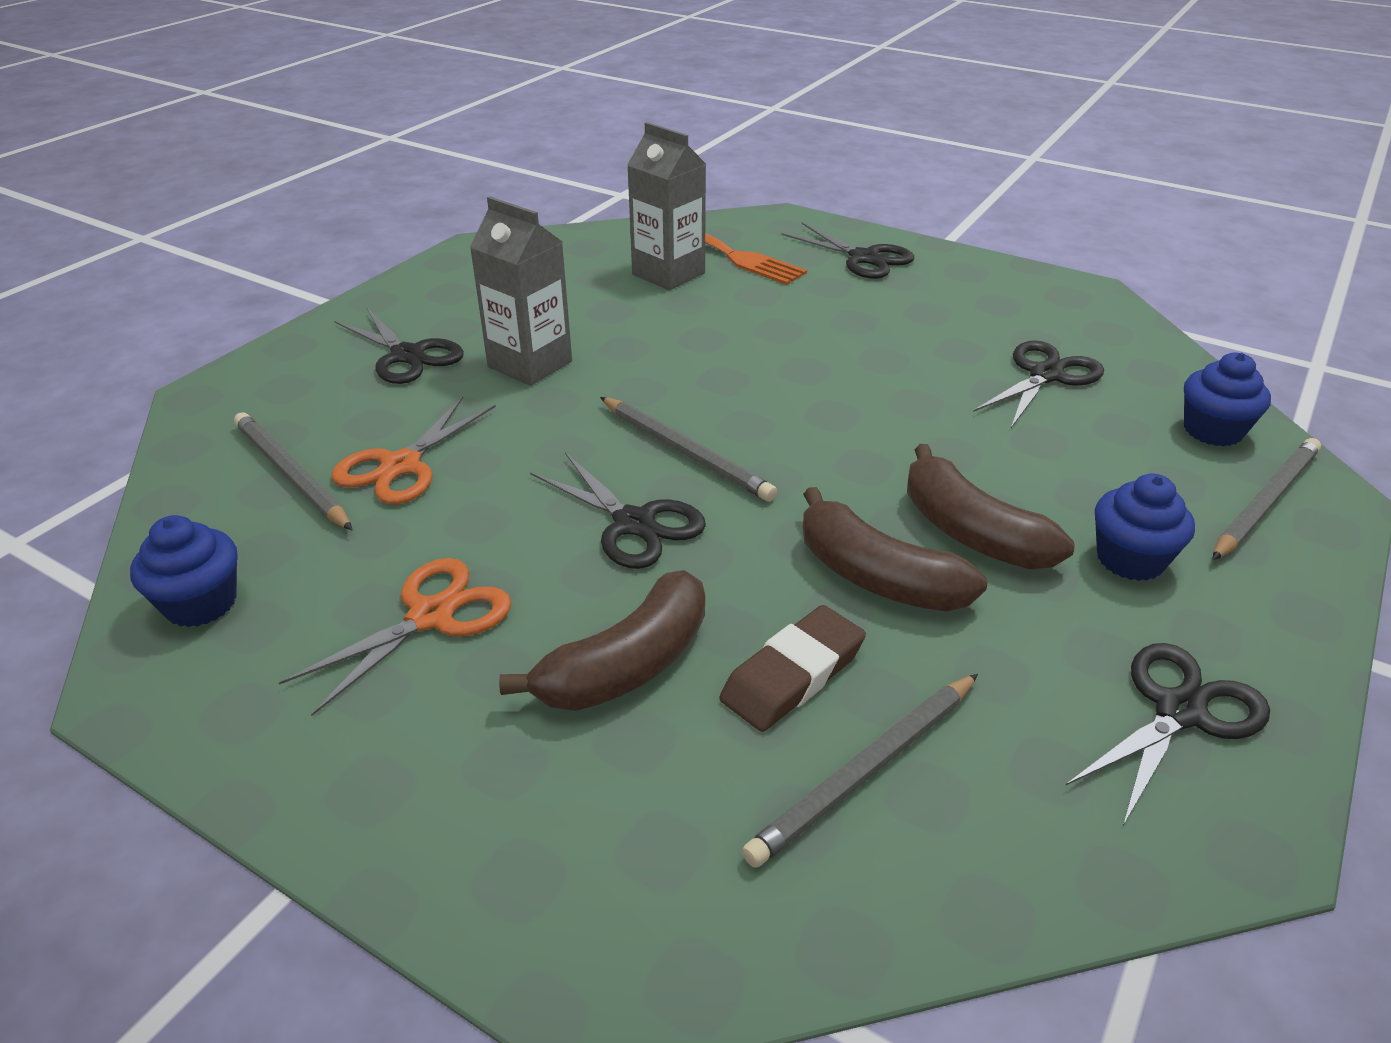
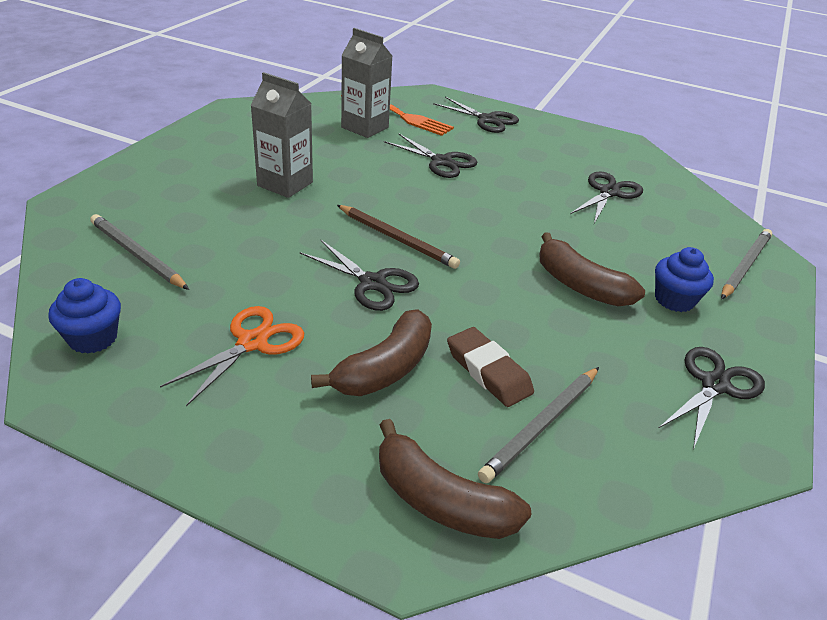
camera: 10 degrees left, 0 degrees up
(400, 466) = (211, 249): orange scissors -> none
(407, 356) = (201, 178): black scissors -> black scissors (442, 162)
(685, 452) = (397, 239): grey pencil -> brown pencil
(792, 675) = (488, 371): brown eraser -> brown eraser turned 75 degrees counterclockwise
(876, 577) = (528, 312): brown banana -> brown banana (440, 500)
(1212, 430) = (710, 225): blue cupcake -> none

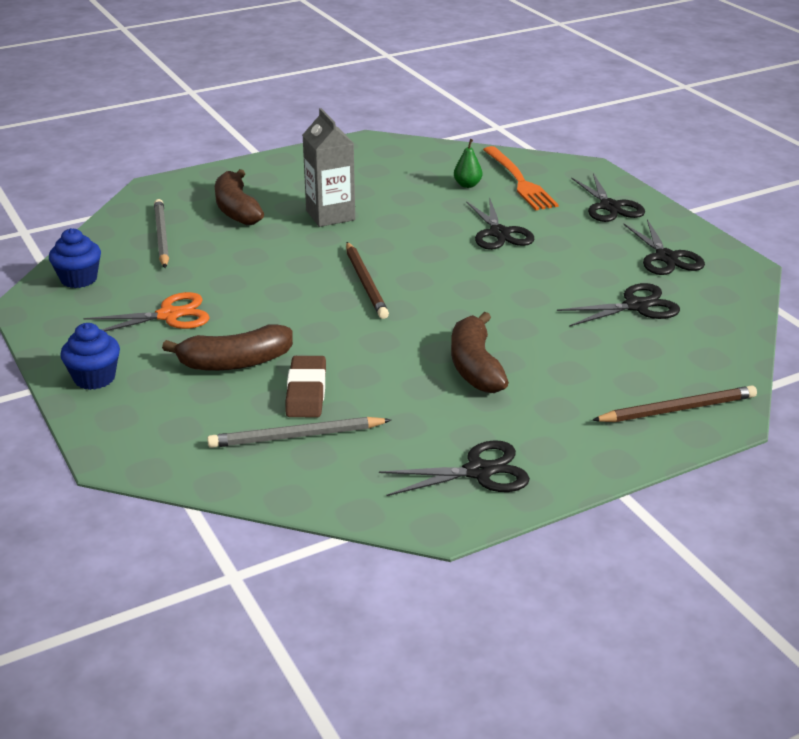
camera: 40 degrees right, 5 degrees down
(365, 127) = (467, 185): grey carton -> green pear
(373, 283) = (301, 307): black scissors -> black scissors (666, 258)
(440, 500) = (170, 444): brown banana -> brown banana (236, 209)
(674, 300) = (549, 407): blue cupcake -> blue cupcake (94, 378)
(744, 266) = (677, 409): grey pencil -> brown pencil

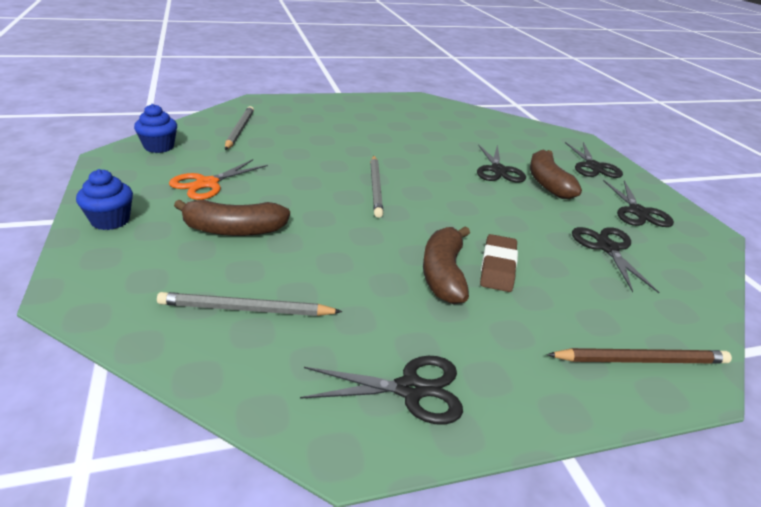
camera: 10 degrees right, 0 degrees up
(169, 315) = (206, 184): orange scissors -> orange scissors turned 135 degrees clockwise
(236, 209) = (304, 123): brown banana -> brown banana (547, 183)
(306, 392) = (279, 268): brown eraser -> brown eraser (497, 267)
(330, 215) = (371, 137): grey carton -> none
(366, 283) = (376, 187): brown pencil -> grey pencil
(467, 185) = (483, 134): green pear -> none
(519, 181) = (523, 138): orange fork -> none
(637, 306) = (607, 248): black scissors -> black scissors turned 90 degrees counterclockwise

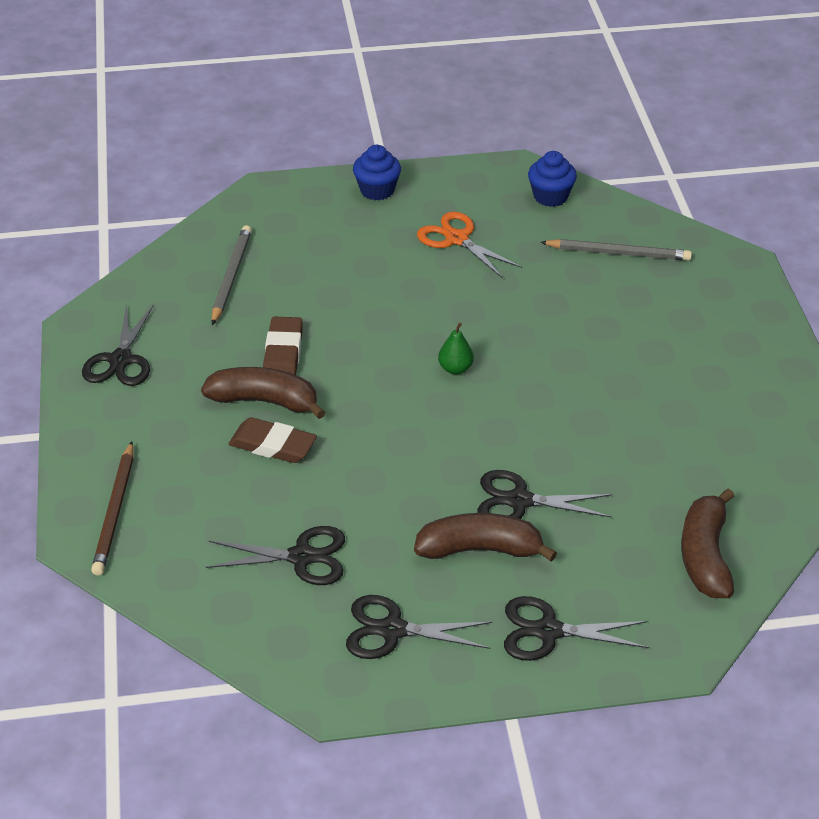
camera: 100 degrees right, 10 degrees up
(234, 230) = (357, 263): brown banana -> brown banana (705, 555)
(373, 267) = (283, 353): none -> brown eraser
(376, 187) = (455, 368): grey pencil -> green pear

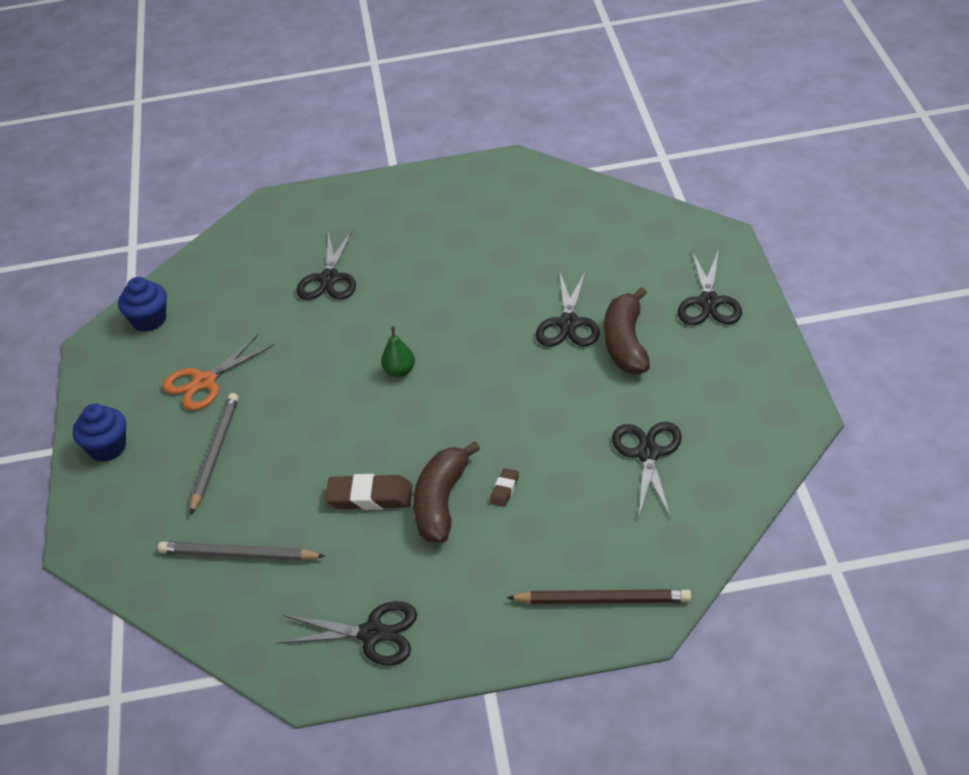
camera: 85 degrees left, 0 degrees up
(273, 445) = (504, 490): brown eraser -> brown eraser, size x0.51
(392, 630) = (722, 389): black scissors -> black scissors (329, 279)
(618, 253) = (245, 274): grey pencil -> grey pencil (215, 453)
(705, 555) = (620, 225): brown banana -> none

